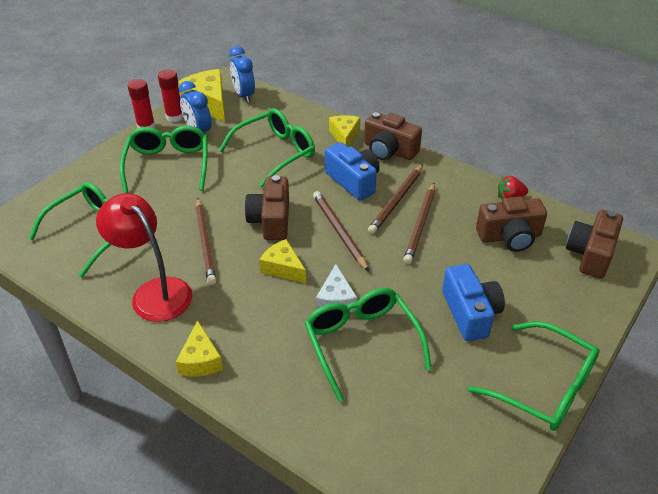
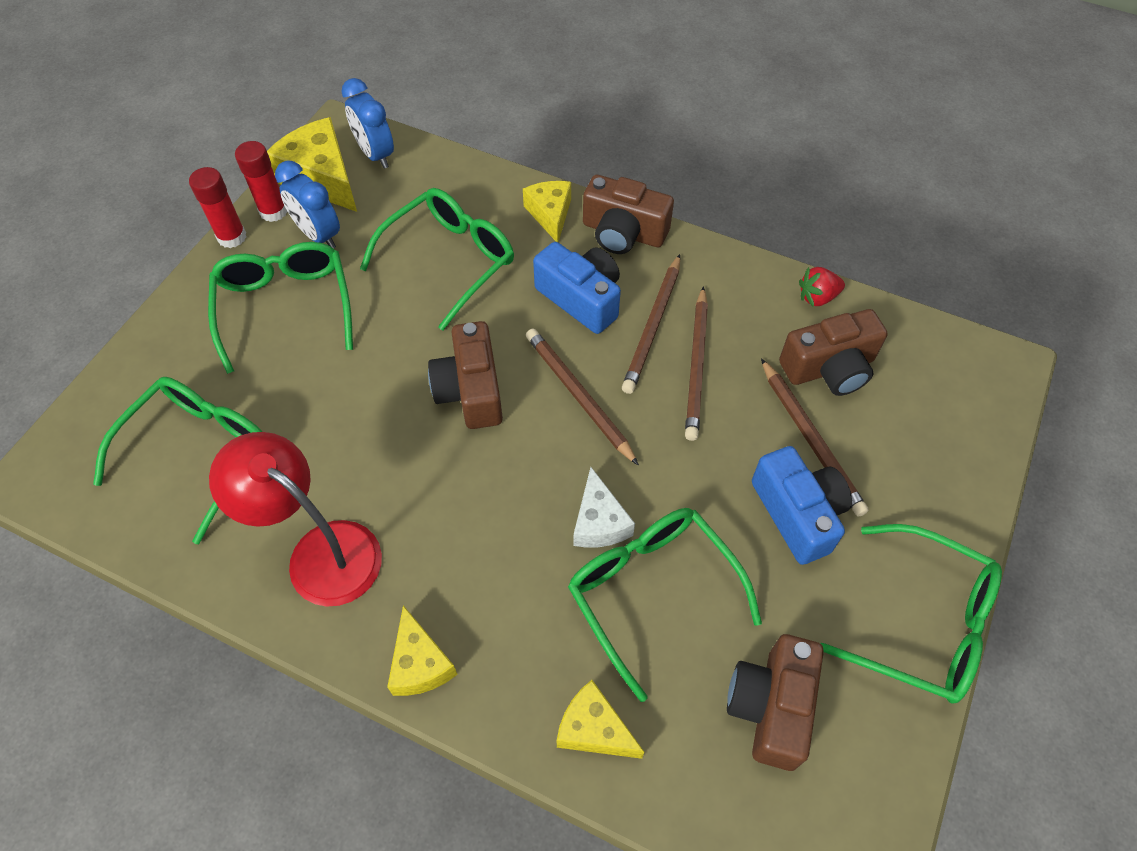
camera: 10 degrees left, 15 degrees up
(205, 242) = (378, 447): brown pencil -> brown pencil (811, 439)
(283, 268) = (508, 476): yellow cheese -> yellow cheese (594, 729)
(590, 254) = (948, 382): brown camera -> brown camera (771, 706)

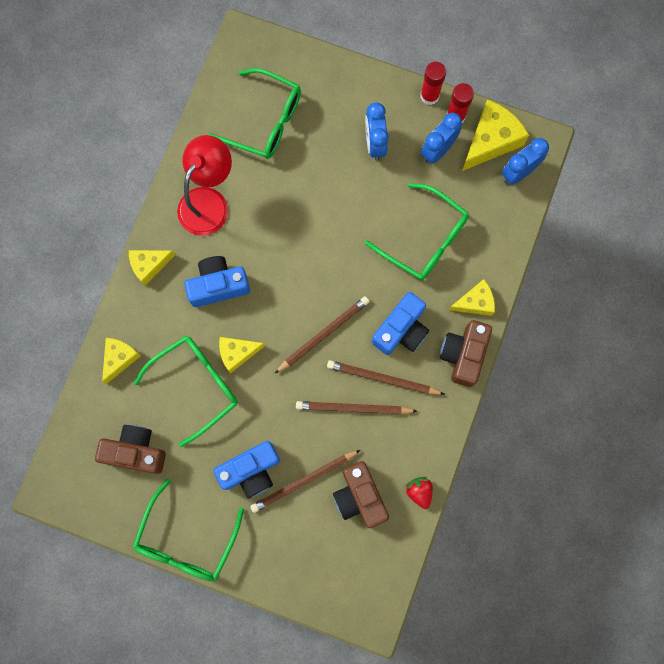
camera: 85 degrees right, 20 degrees up
(285, 307) = (375, 143): green glasses -> blue clock
(470, 390) = (322, 268): brown camera -> none
(477, 545) = (218, 285): none -> blue camera
(599, 522) = (237, 353): white cheese -> yellow cheese

